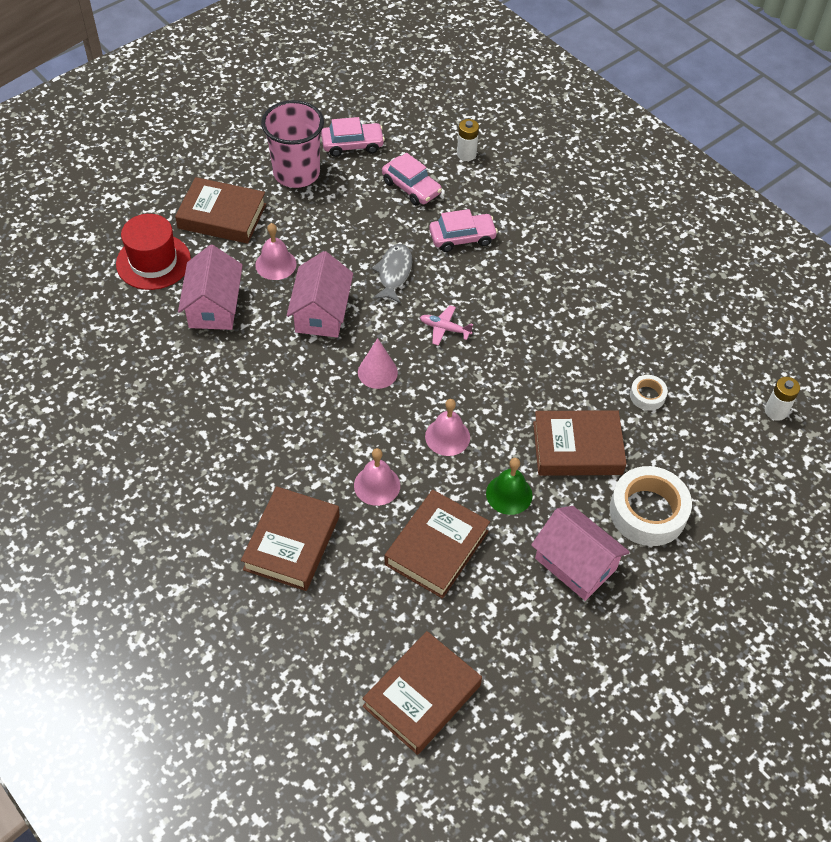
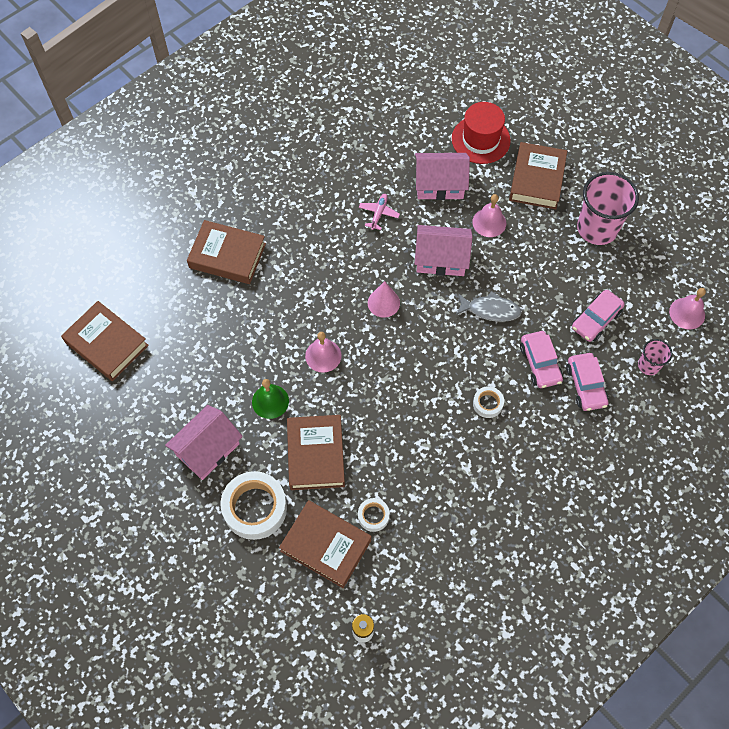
camera: 90 degrees right, 10 degrees up
(352, 145) = (641, 269): pink car -> pink car (585, 385)
(377, 485) = (277, 308): pink bell -> pink bell (687, 313)
(437, 548) = (222, 350): brown book -> brown book (326, 545)
(444, 328) = (433, 351): pink plane -> pink plane (379, 213)
(466, 154) = (648, 365): white battery -> pink cup
(510, 286) = (487, 404): none -> white tape

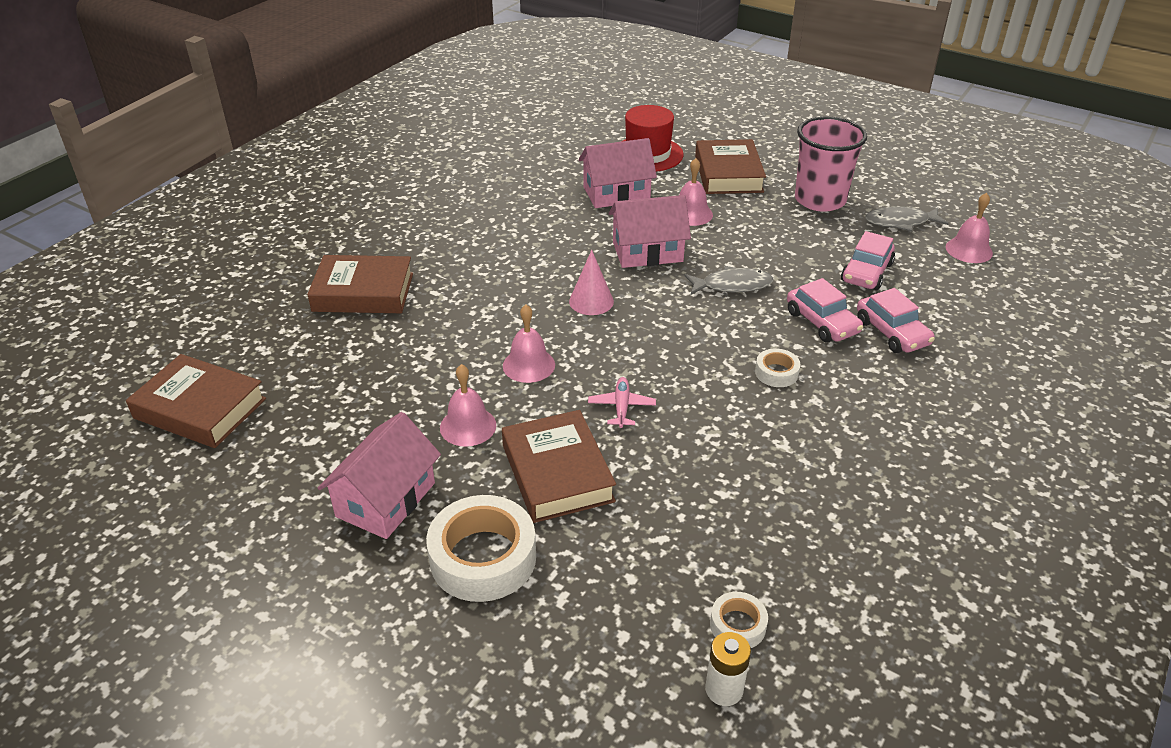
camera: 15 degrees left, 25 degrees down
(270, 401) = (468, 426): green bell -> pink bell
(326, 545) = (615, 582): brown book -> none
(373, 516) = (674, 528): white tape -> white tape (737, 625)
(379, 213) = (552, 226): pink plane -> pink plane (621, 407)
(648, 365) = (956, 301): pink cup -> none
(649, 269) = (900, 222): none -> grey fish

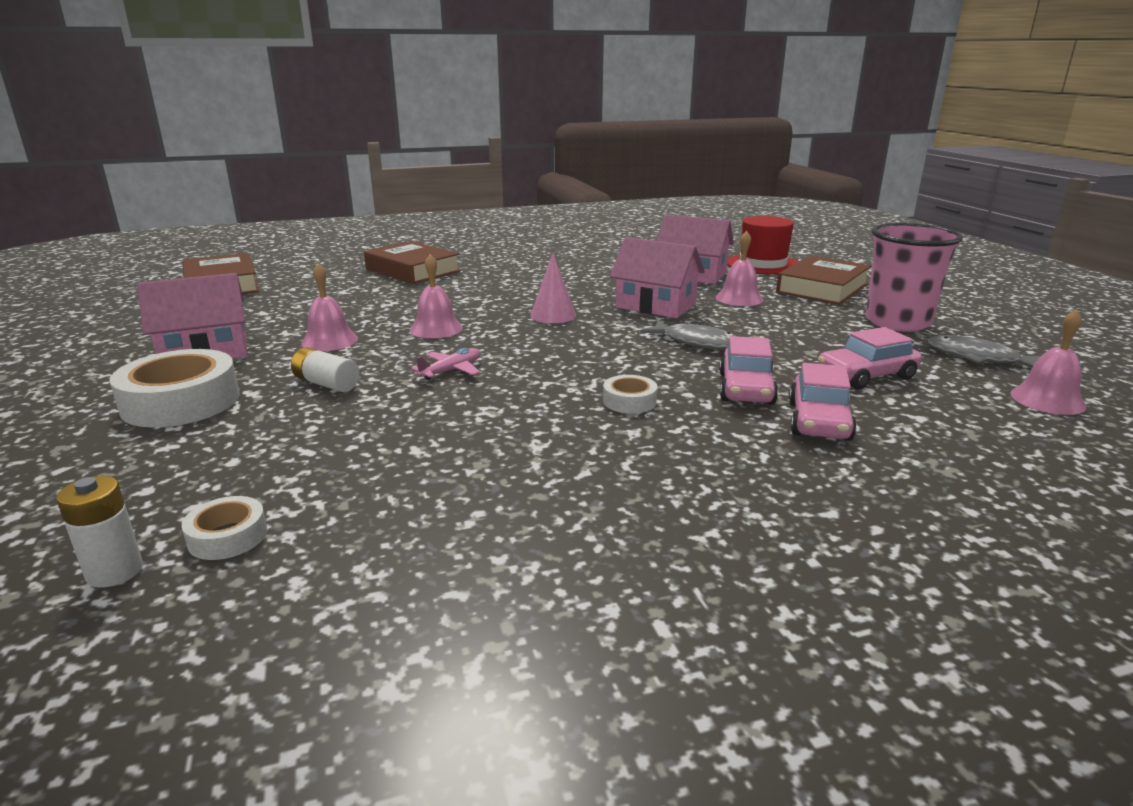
camera: 40 degrees right, 15 degrees down
(557, 473) = (326, 384): brown book -> white battery

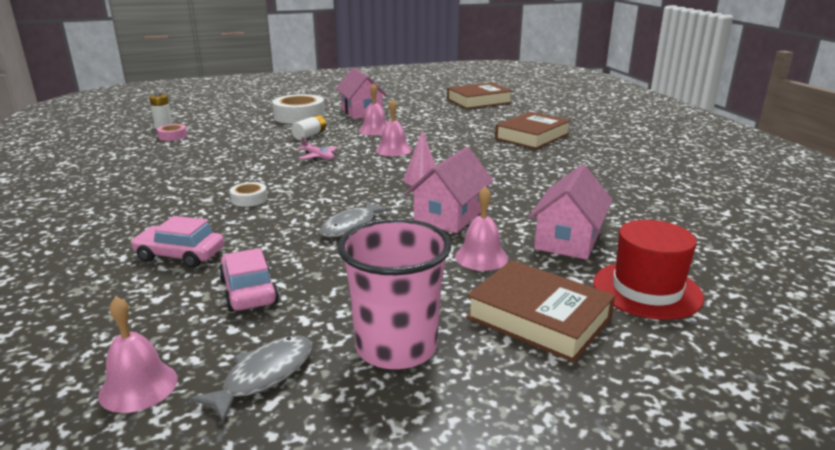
camera: 90 degrees right, 0 degrees up
(227, 536) = (173, 136): white tape -> pink tape
(746, 389) = (249, 236): pink car -> none

